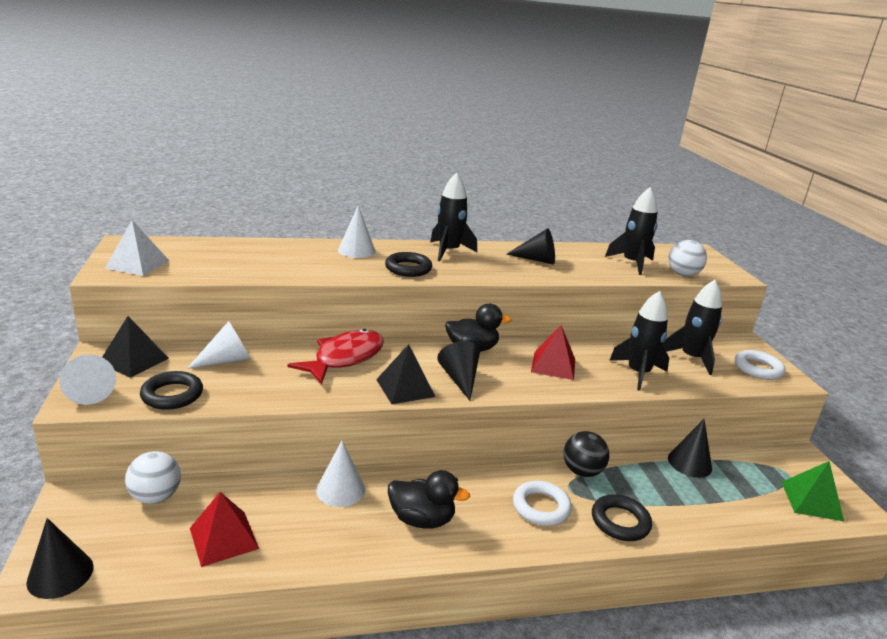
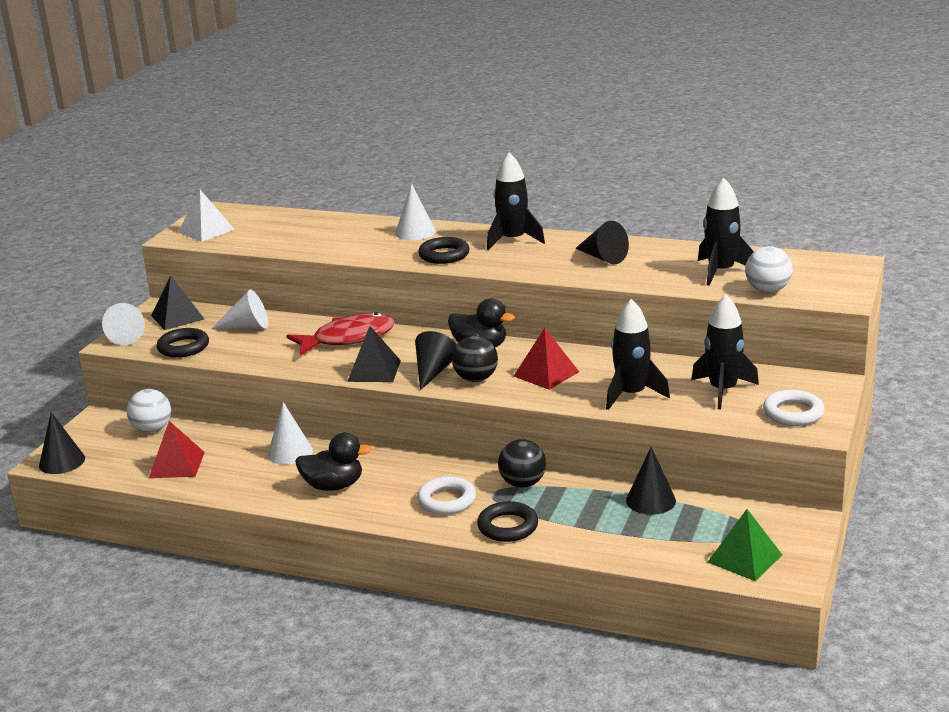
camera: 35 degrees right, 0 degrees up
(422, 519) = (333, 486): black duck -> black duck turned 45 degrees counterclockwise
(504, 380) = (476, 379): none -> black ball

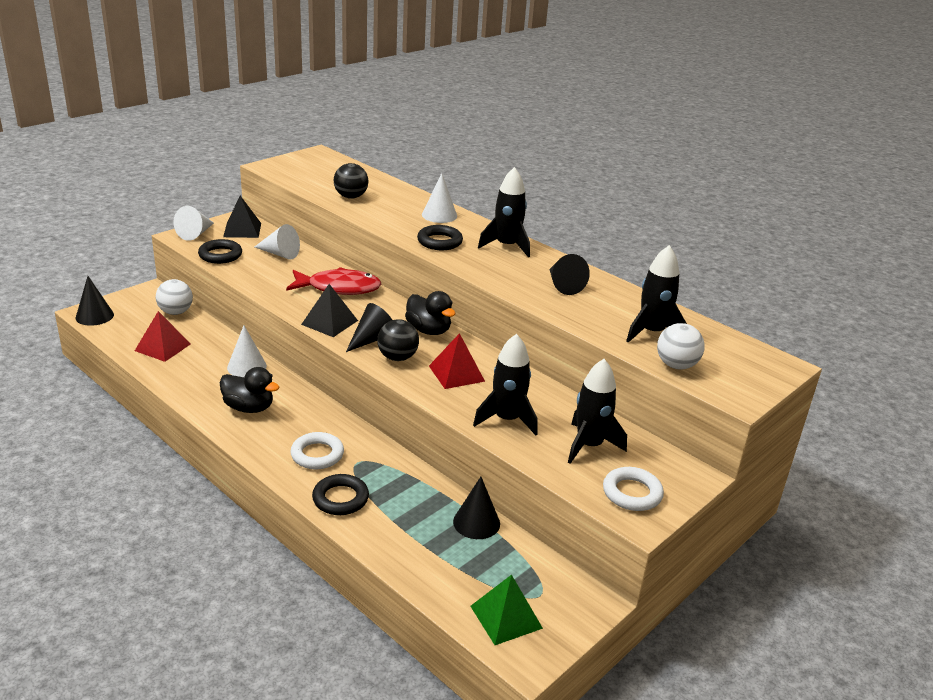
camera: 20 degrees right, 5 degrees up
(206, 231) = (294, 167): white pyramid -> none
(522, 483) = (388, 463): black ball -> black ball (351, 197)

